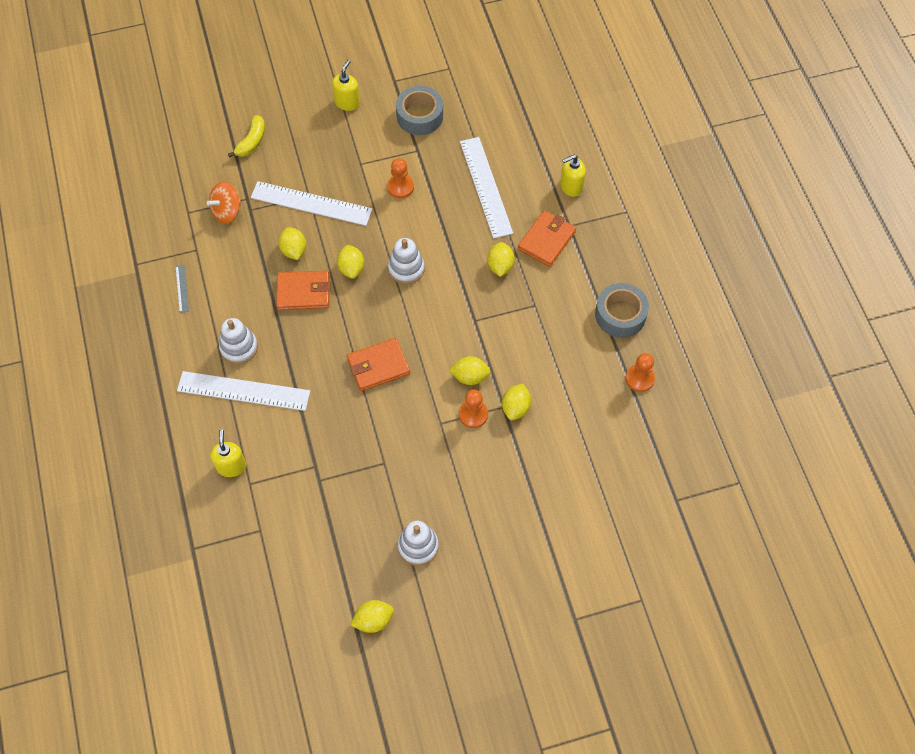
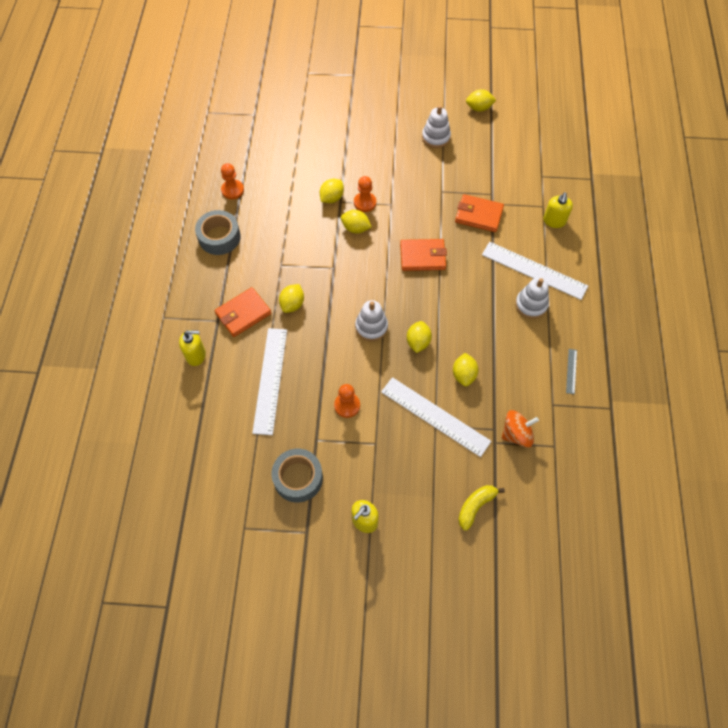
camera: 160 degrees left, 0 degrees up
(303, 292) = (465, 334): orange wallet -> orange wallet (478, 215)

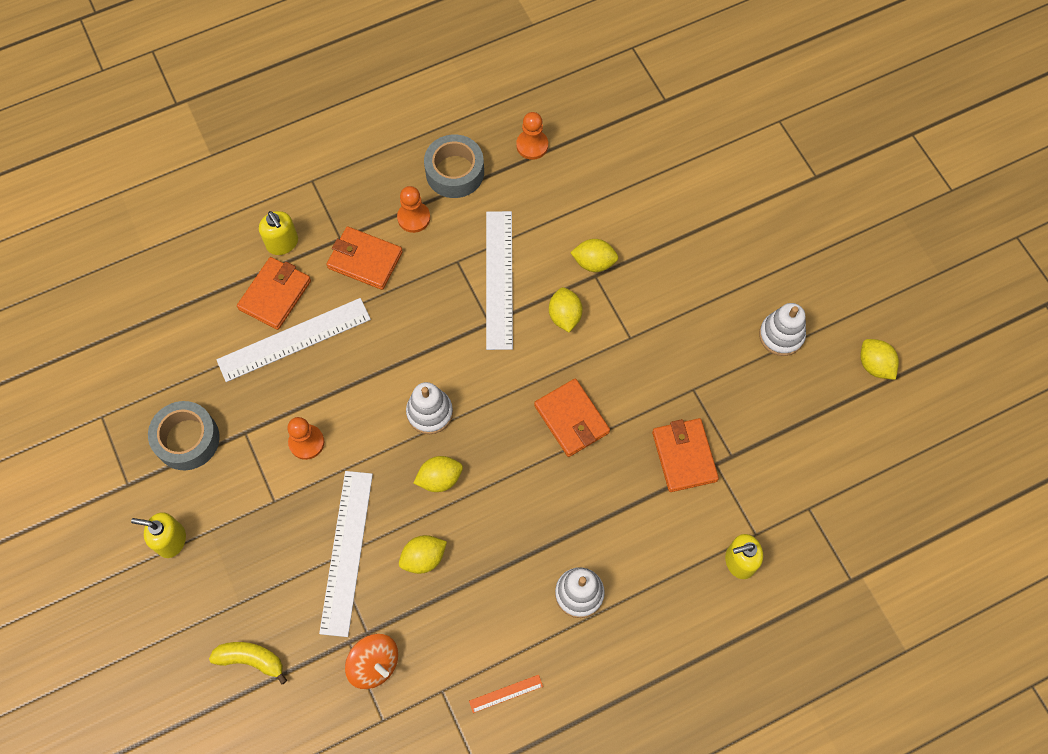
camera: 60 degrees right, 5 degrees up
(230, 376) = (275, 295): none -> orange wallet
(292, 304) = (409, 306): yellow lemon -> none
(365, 203) = (612, 305): orange pawn -> orange pawn (414, 218)
(534, 270) = (637, 572): white ruler -> white ruler (499, 279)
(571, 371) = (506, 693): grey ruler -> orange ruler

